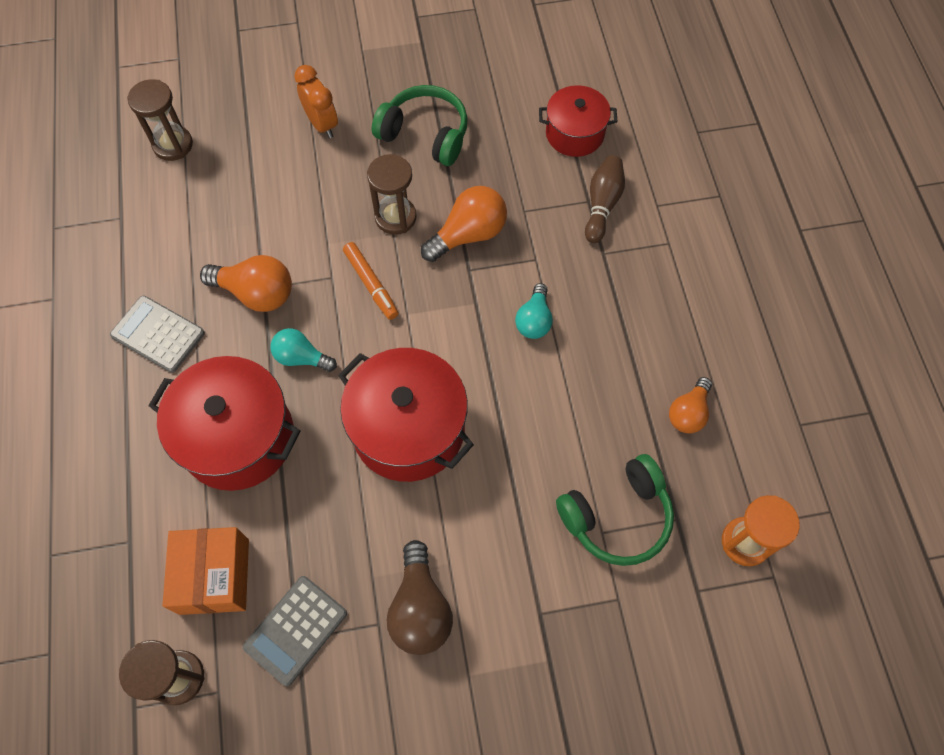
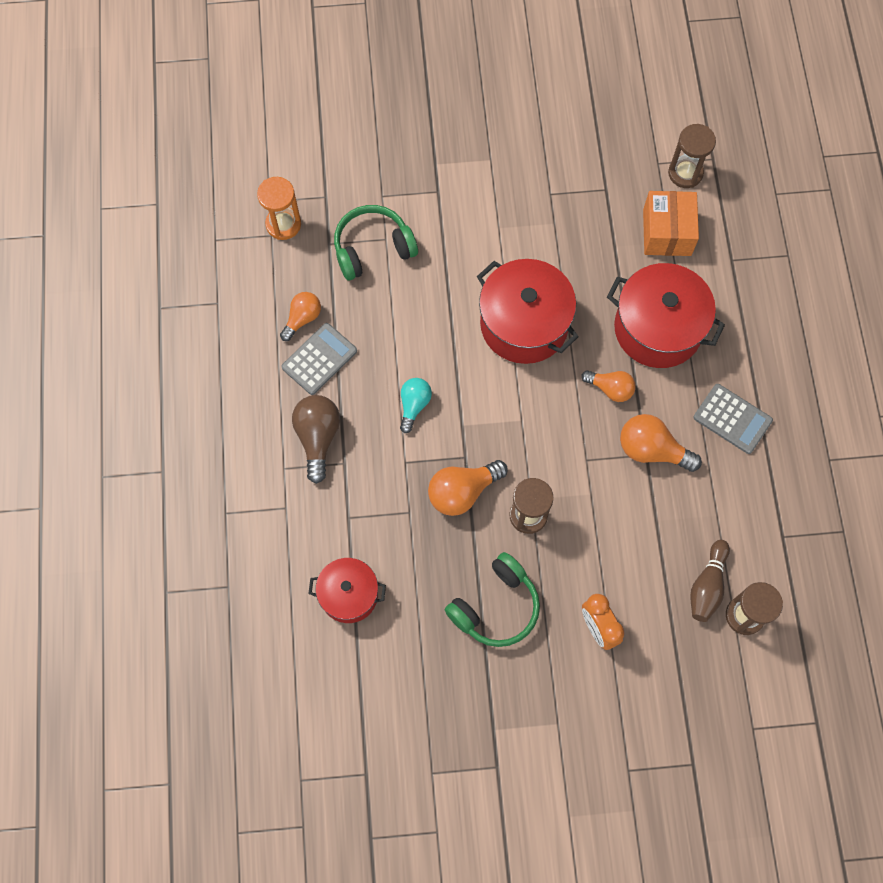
camera: 175 degrees left, 5 degrees up
(295, 630) = (607, 195): grey calculator -> grey calculator (319, 359)
(301, 357) = (610, 389): turquoise light bulb -> orange light bulb
(371, 284) = (551, 450): orange marker -> none
(420, 608) = (521, 201): brown light bulb -> brown light bulb (318, 438)
(425, 134) = (496, 607): green headphones -> green headphones turned 75 degrees counterclockwise
(602, 204) = (336, 512): brown bowling pin -> brown bowling pin (707, 586)

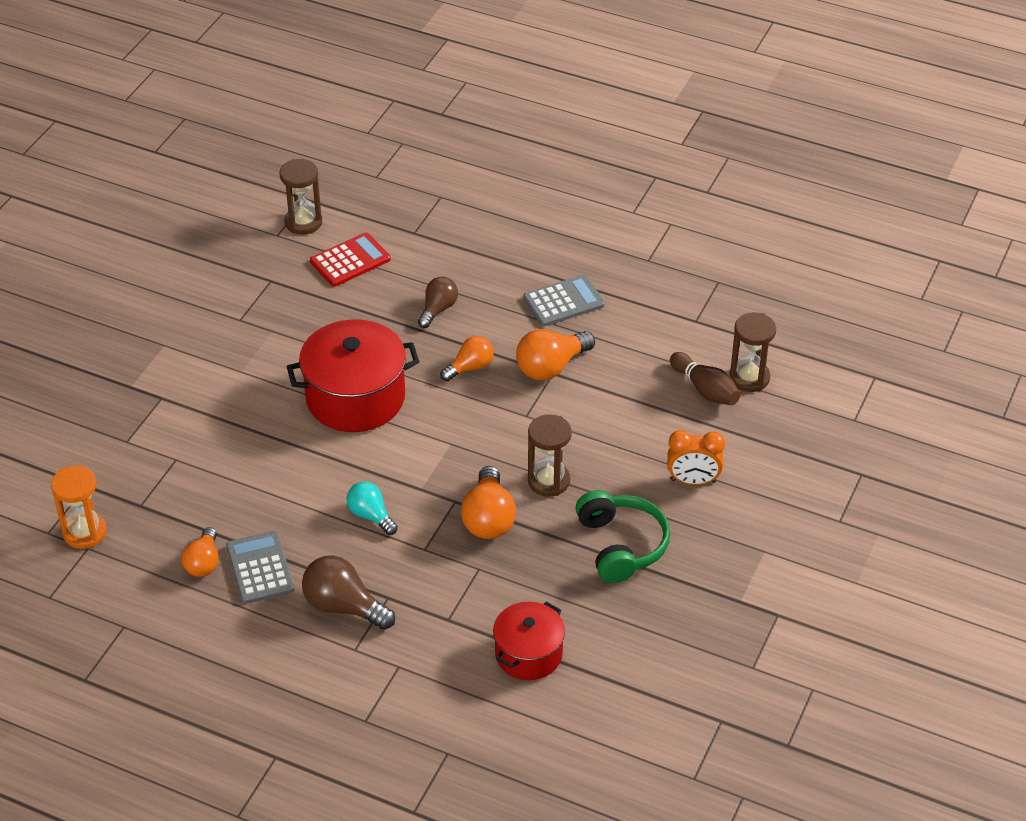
camera: 60 degrees left, 25 degrees down
(302, 318) = (203, 562): orange light bulb -> orange light bulb turned 150 degrees counterclockwise
(373, 248) = (176, 473): green headphones -> none
(658, 328) = (438, 309): red pot -> brown light bulb
(667, 232) = (350, 260): orange box -> red calculator

